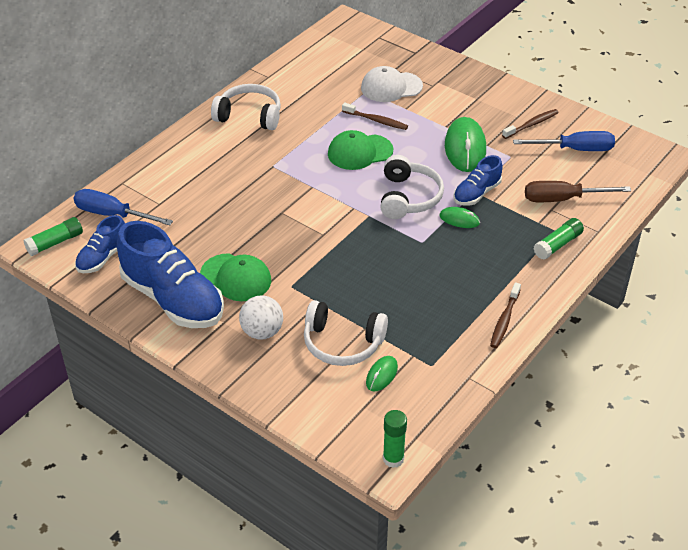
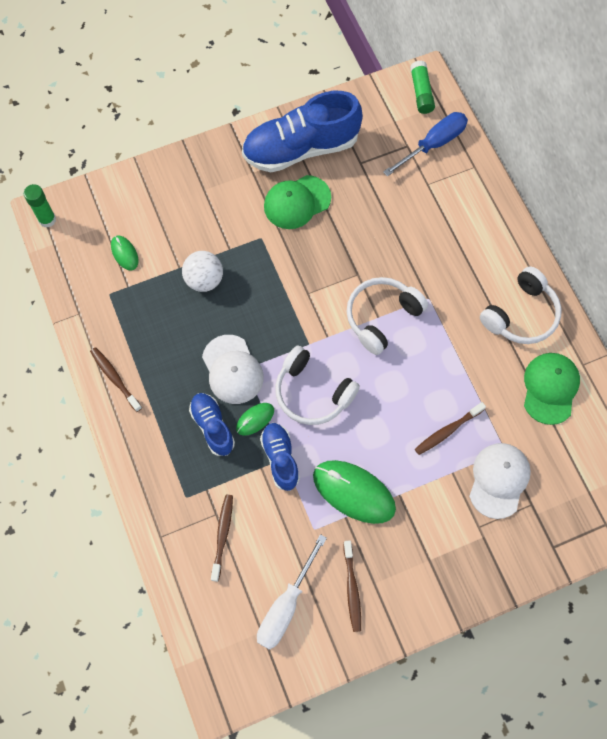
camera: 120 degrees right, 25 degrees up
(103, 257) = (382, 119): blue shoe -> blue shoe (212, 427)
(262, 332) = (224, 194): white ball -> white ball (204, 280)
(342, 343) = (174, 243): white headphones -> white headphones (381, 317)
(359, 152) = (405, 386): green cap -> green cap (550, 388)
(430, 250) = (232, 369): none -> white cap
(557, 245) = (168, 485): green glue stick -> none
(562, 199) = (222, 536): brown screwdriver -> brown toothbrush
(575, 149) = (286, 606): blue screwdriver -> white screwdriver

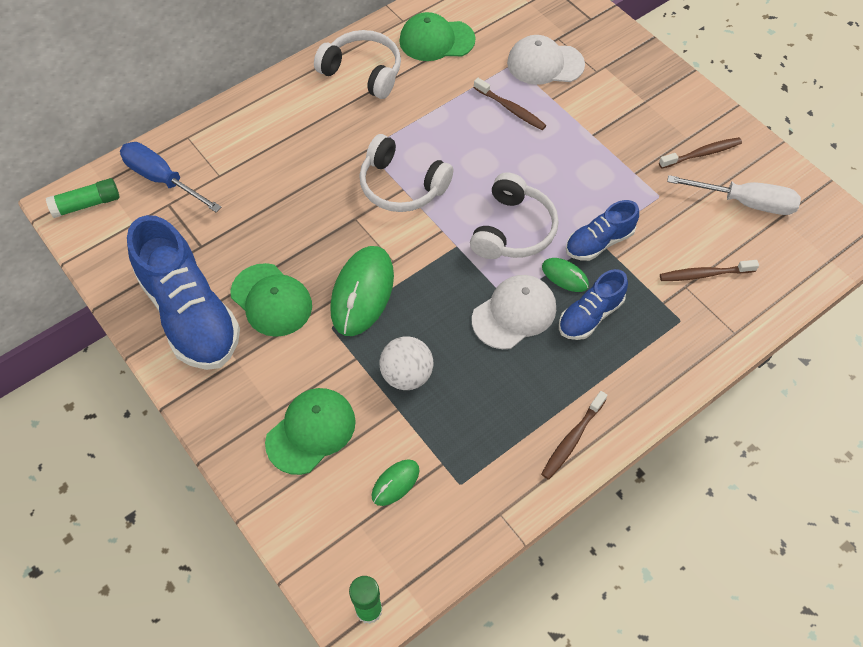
camera: 105 degrees left, 10 degrees down
(181, 209) = (311, 431): none -> green cap
(354, 492) = (606, 171): green mouse -> green mouse (362, 292)

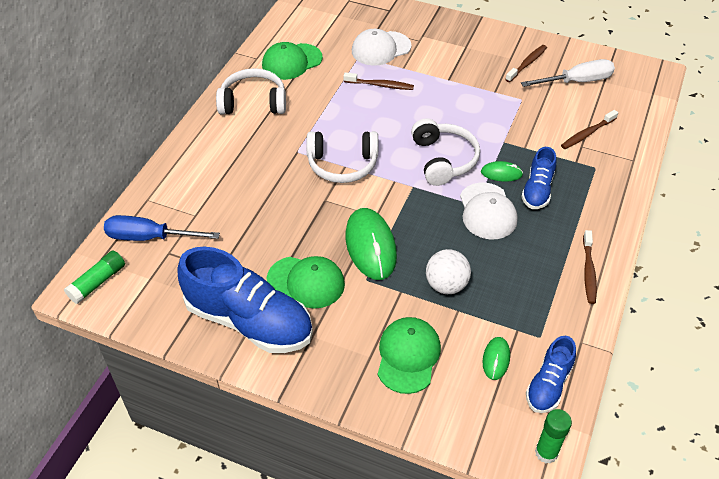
camera: 30 degrees left, 10 degrees down
(514, 313) = (487, 211): white cap -> white cap turned 150 degrees clockwise
(599, 242) = (506, 143): blue shoe -> blue shoe (548, 384)

